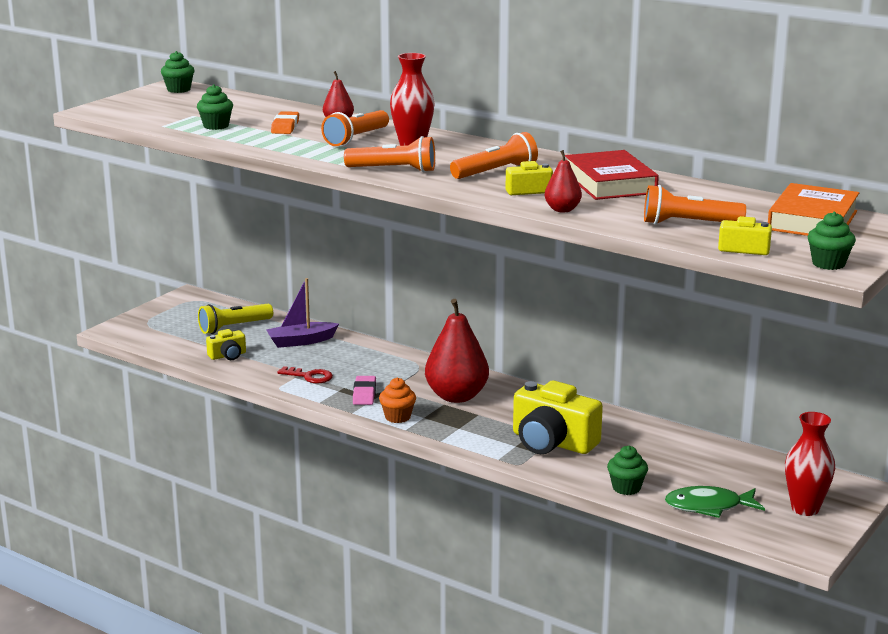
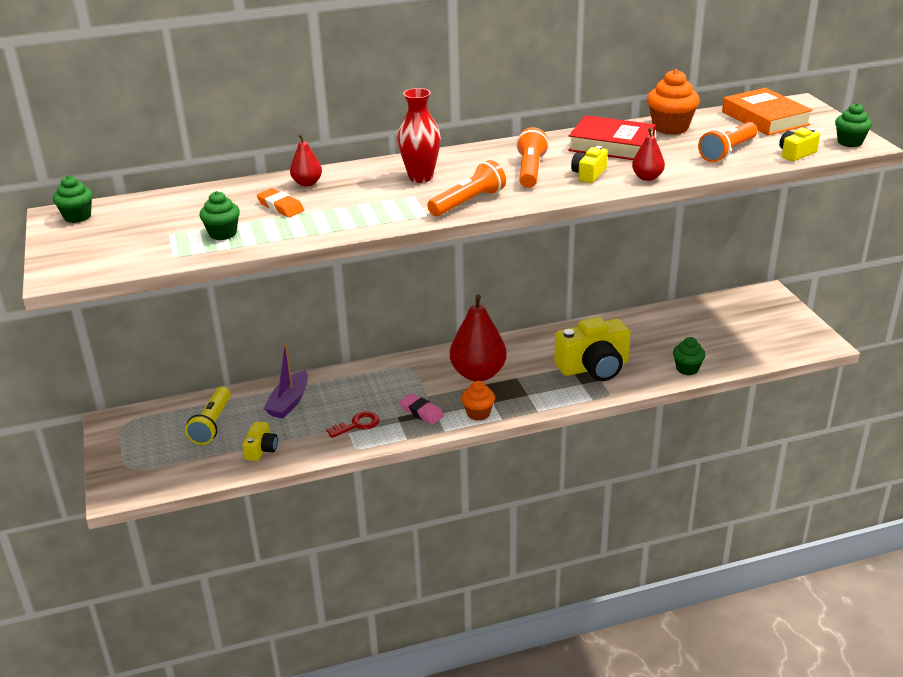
camera: 50 degrees left, 10 degrees up
(356, 139) = (364, 190): orange flashlight -> none
(701, 193) = (670, 127): none -> orange cupcake
(708, 507) = (741, 351): green fish -> none
(805, 509) = (775, 321): red vase -> none

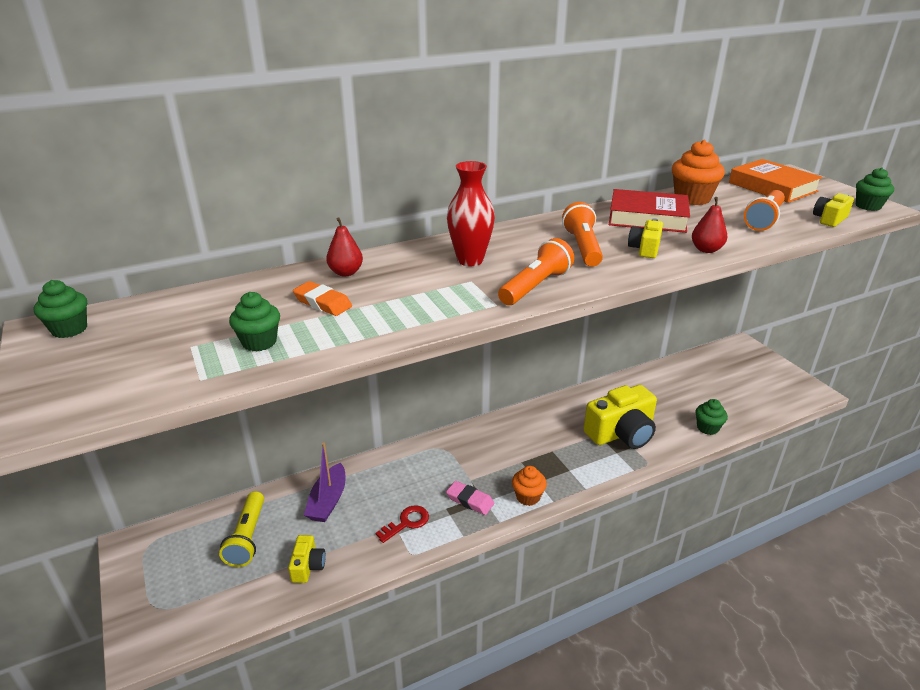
camera: 10 degrees left, 0 degrees up
(478, 374) = (513, 450): red pear -> none

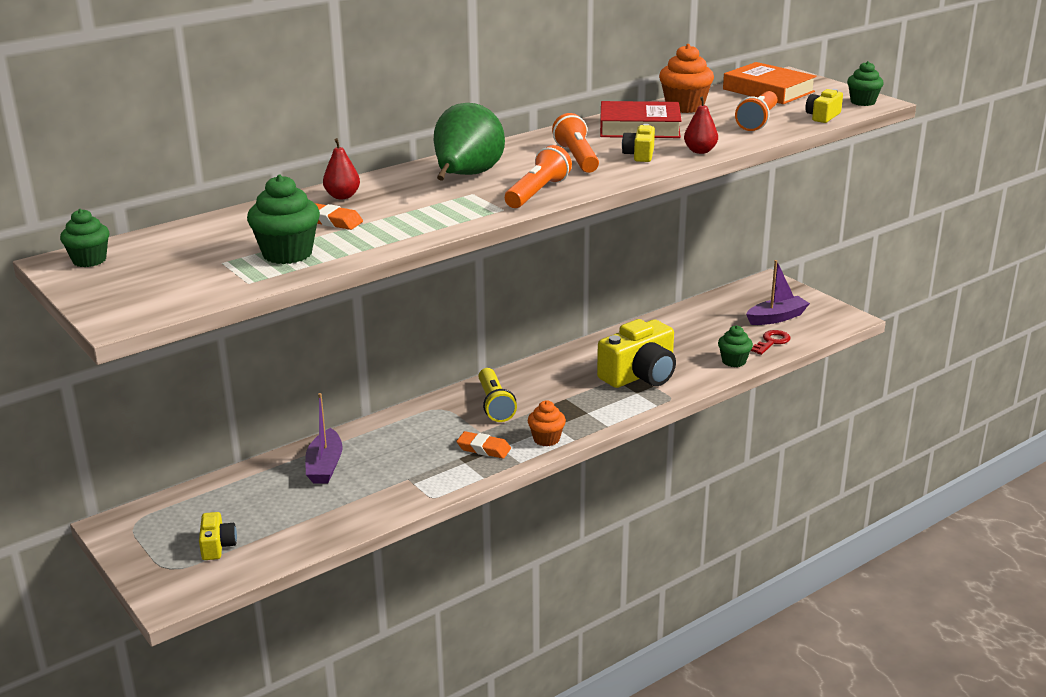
camera: 10 degrees left, 5 degrees down
(247, 537) = (245, 504): yellow flashlight -> yellow flashlight (495, 404)
(259, 342) = (287, 254): green cupcake -> green cupcake, size x1.52
(308, 566) = (322, 519): yellow camera -> yellow camera (217, 546)
(406, 523) = (419, 474): red key -> red key (772, 342)
(470, 260) = (466, 177): red vase -> green pear
(470, 500) = (483, 449): pink eraser -> orange eraser
(748, 384) = (776, 318): none -> purple boat

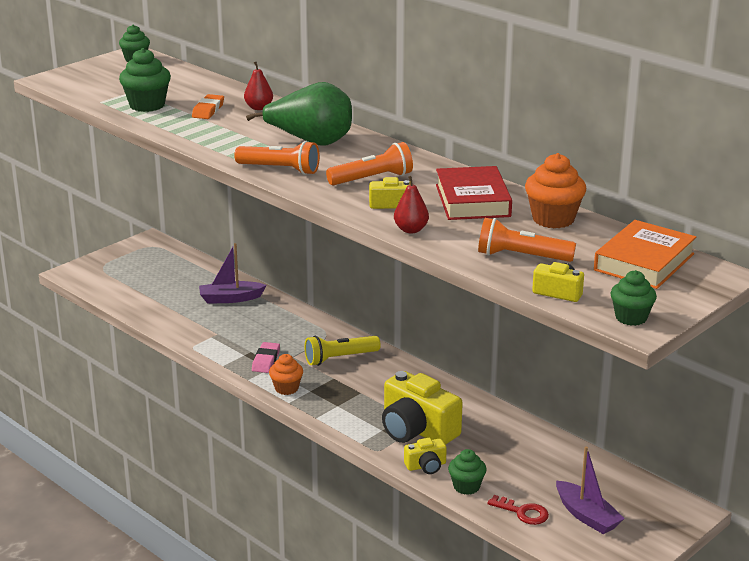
camera: 80 degrees right, 0 degrees up
(217, 546) = (127, 277): yellow camera -> yellow camera (426, 466)
(483, 449) = (266, 361): orange eraser -> pink eraser

